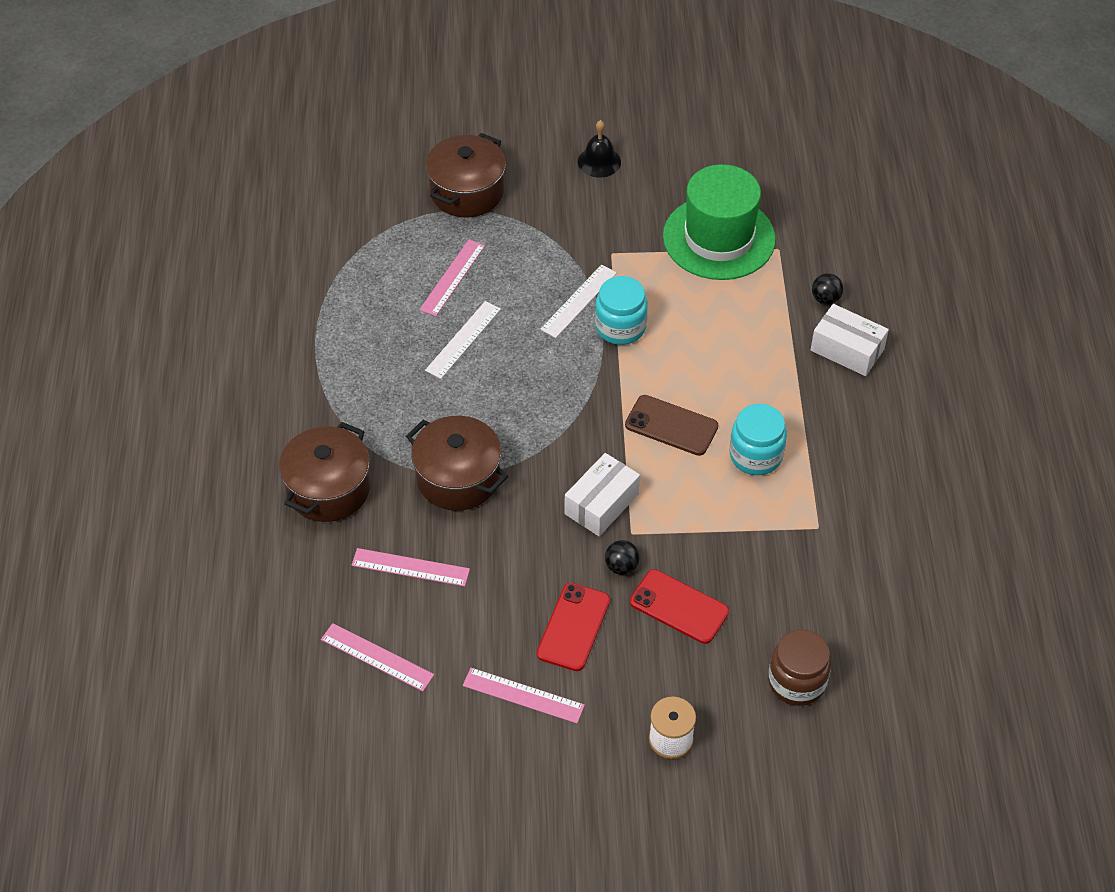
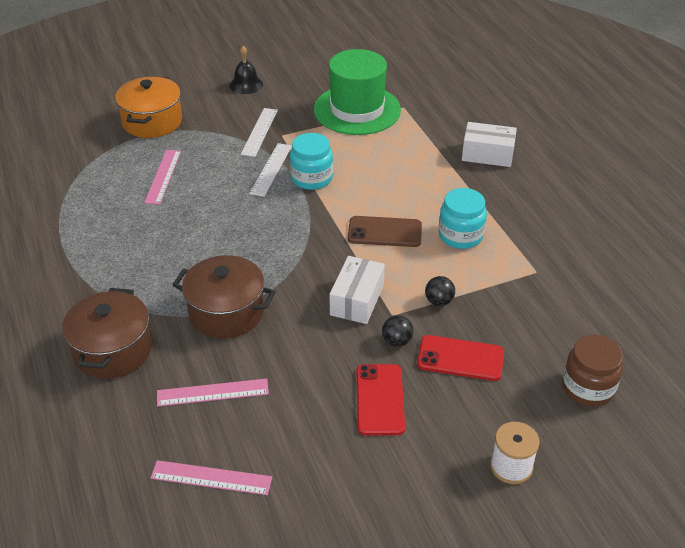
camera: 20 degrees left, 10 degrees down
(463, 339) = (189, 214): white ruler -> white ruler (259, 132)
(467, 192) = (152, 122): brown pot -> orange pot
(523, 695) = (362, 470): pink ruler -> none
(825, 299) = (454, 128): black ball -> black ball (439, 301)

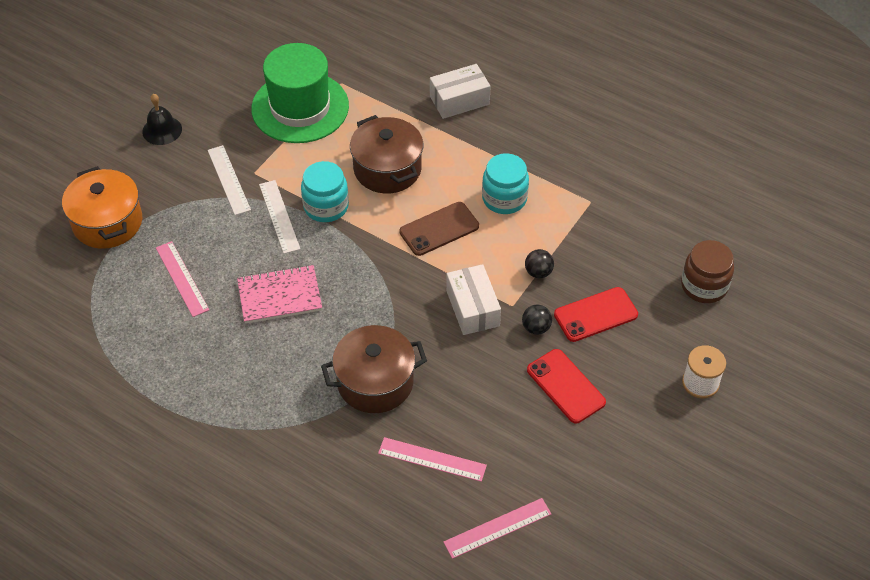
camera: 35 degrees left, 10 degrees up
(113, 350) = (312, 474): brown pot -> brown pot (387, 169)
(212, 392) = (432, 459): pink ruler -> pink ruler turned 60 degrees clockwise
(217, 219) = (279, 296): none -> pink notebook

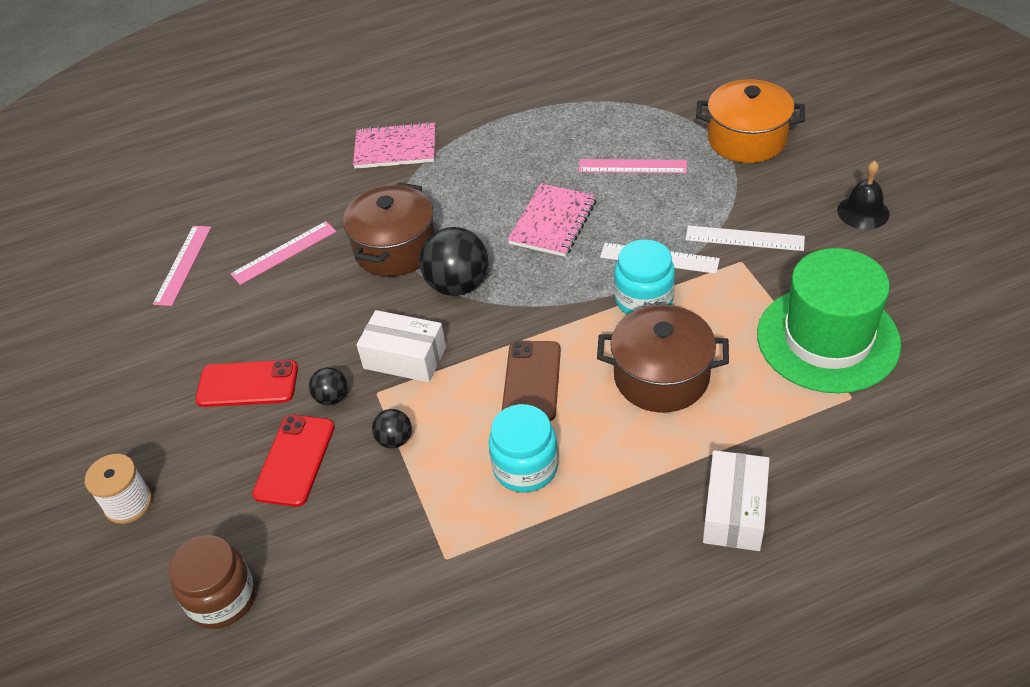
camera: 130 degrees right, 5 degrees down
(252, 464) = (395, 148): none -> pink notebook
(385, 318) = (458, 285): none -> black ball

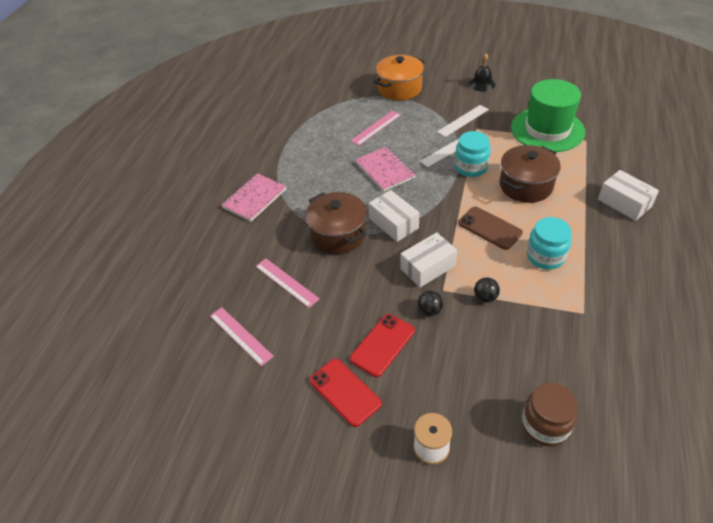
camera: 55 degrees left, 0 degrees up
(284, 252) = (286, 282): pink ruler -> pink ruler turned 45 degrees counterclockwise
(294, 460) = (464, 347): red phone -> red phone (344, 392)
(458, 285) = (393, 223): black ball -> white box

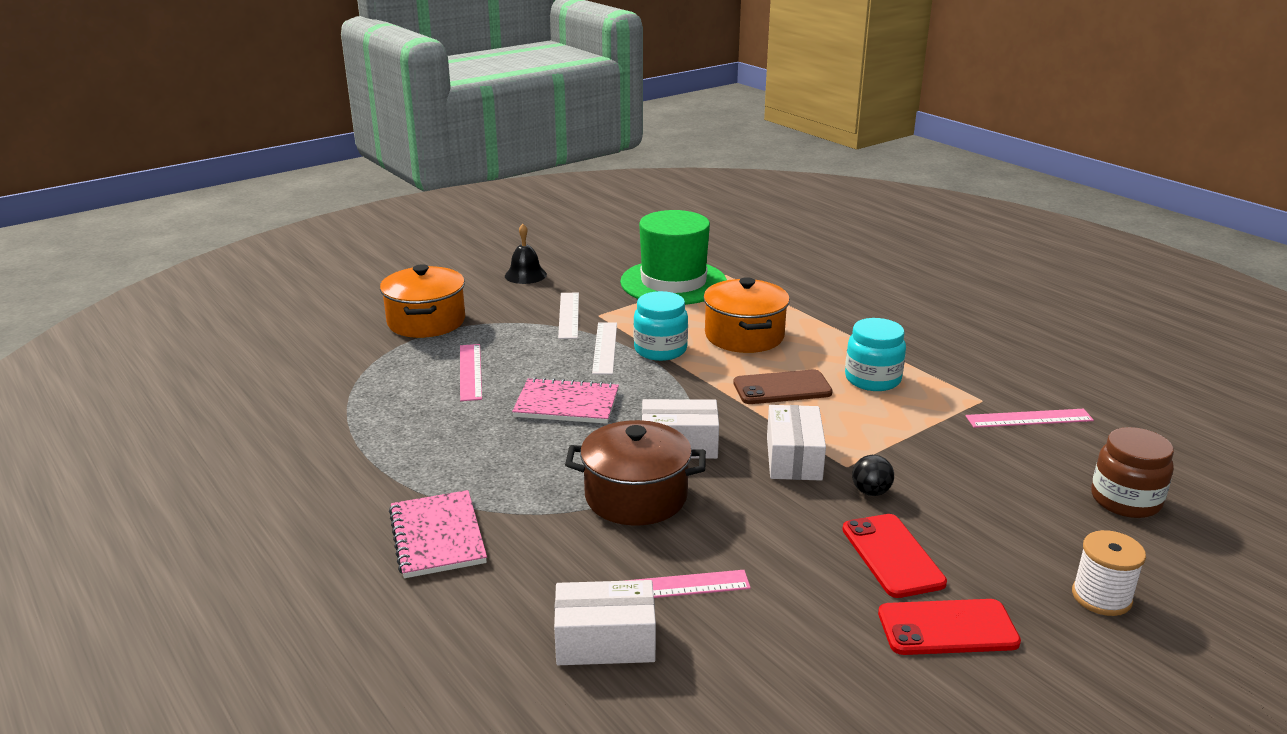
camera: 55 degrees left, 20 degrees down
(241, 335) = (729, 686): pink ruler -> pink ruler (1029, 418)
(485, 297) = (892, 444): black ball -> none
(525, 185) = (744, 336): brown pot -> orange pot
(624, 203) = (849, 303): white box -> white box (605, 641)

